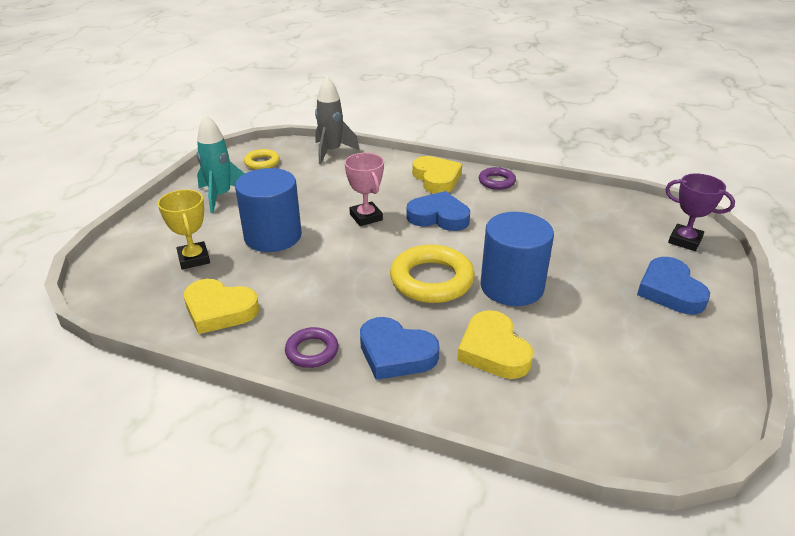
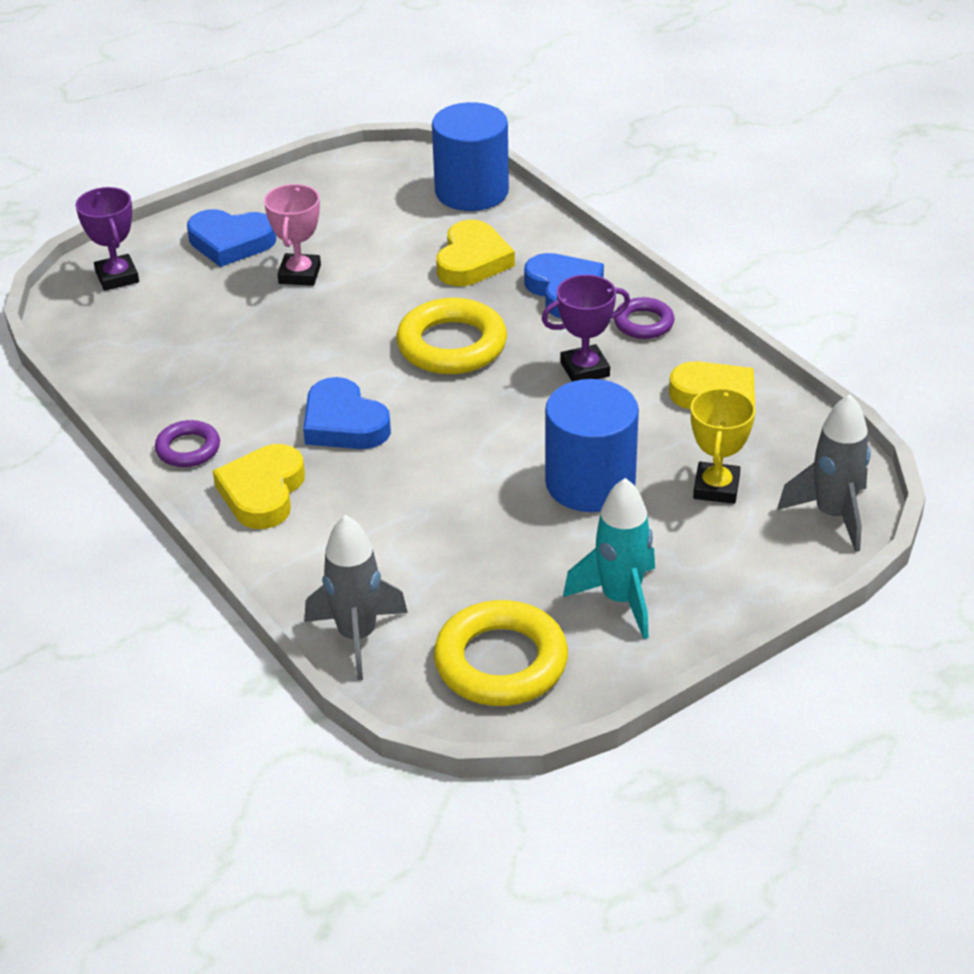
camera: 145 degrees left, 5 degrees up
(111, 269) = (833, 515): none -> grey rocket
(262, 162) = (501, 662): yellow ring -> yellow ring, size x1.81
(328, 298) = (584, 369): none -> purple trophy
(366, 217) = (438, 463): pink trophy -> pink trophy (299, 274)
(512, 286) = (377, 305): blue cylinder -> blue cylinder (471, 191)
(670, 291) = (231, 242): blue heart -> blue heart turned 75 degrees clockwise

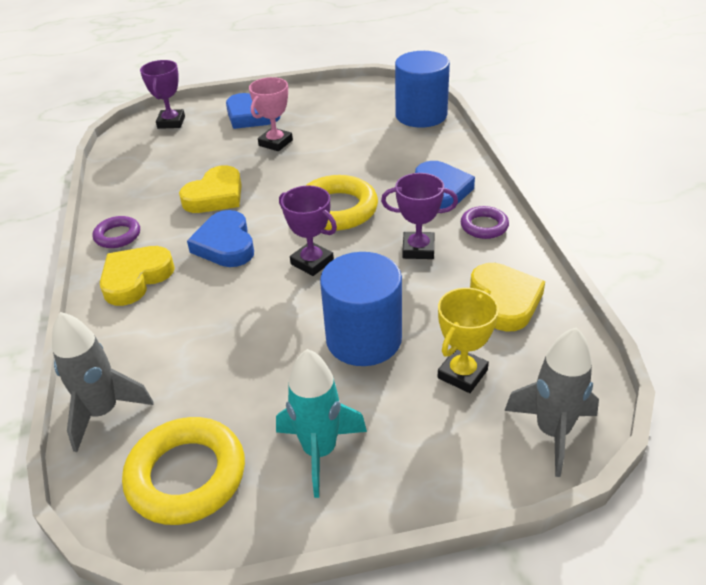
camera: 25 degrees right, 0 degrees up
(469, 416) = (312, 262): none -> purple trophy
(472, 261) = (391, 157): yellow heart -> yellow heart (215, 196)

